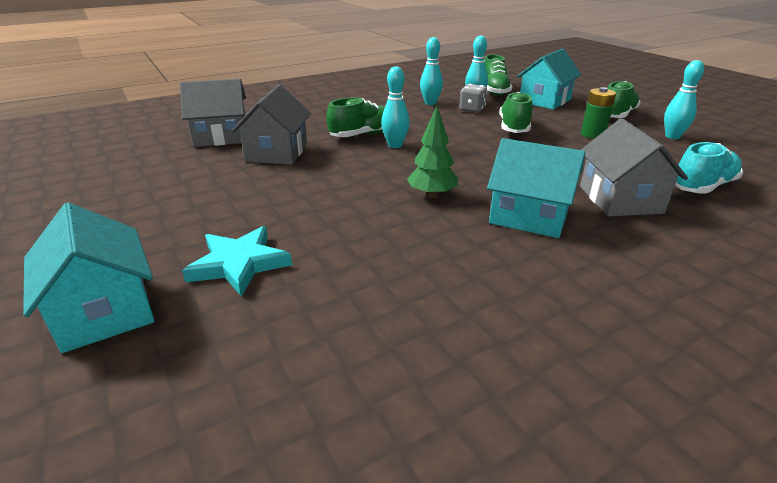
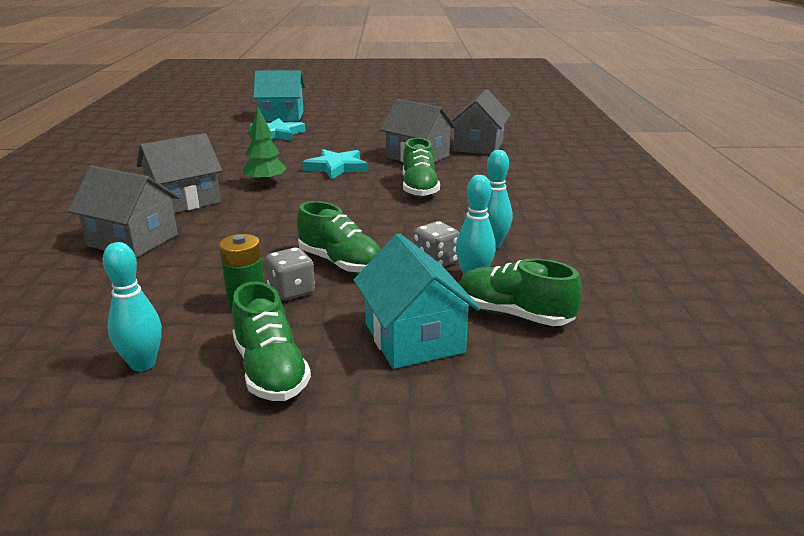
camera: 120 degrees right, 5 degrees down
(347, 177) = (336, 167): none -> turquoise star
(395, 145) = (375, 194): turquoise bowling pin -> none
(529, 216) = (184, 201): turquoise house -> grey house
(562, 129) = (291, 291): none -> grey dice
(702, 186) = (62, 290): turquoise shoe -> none

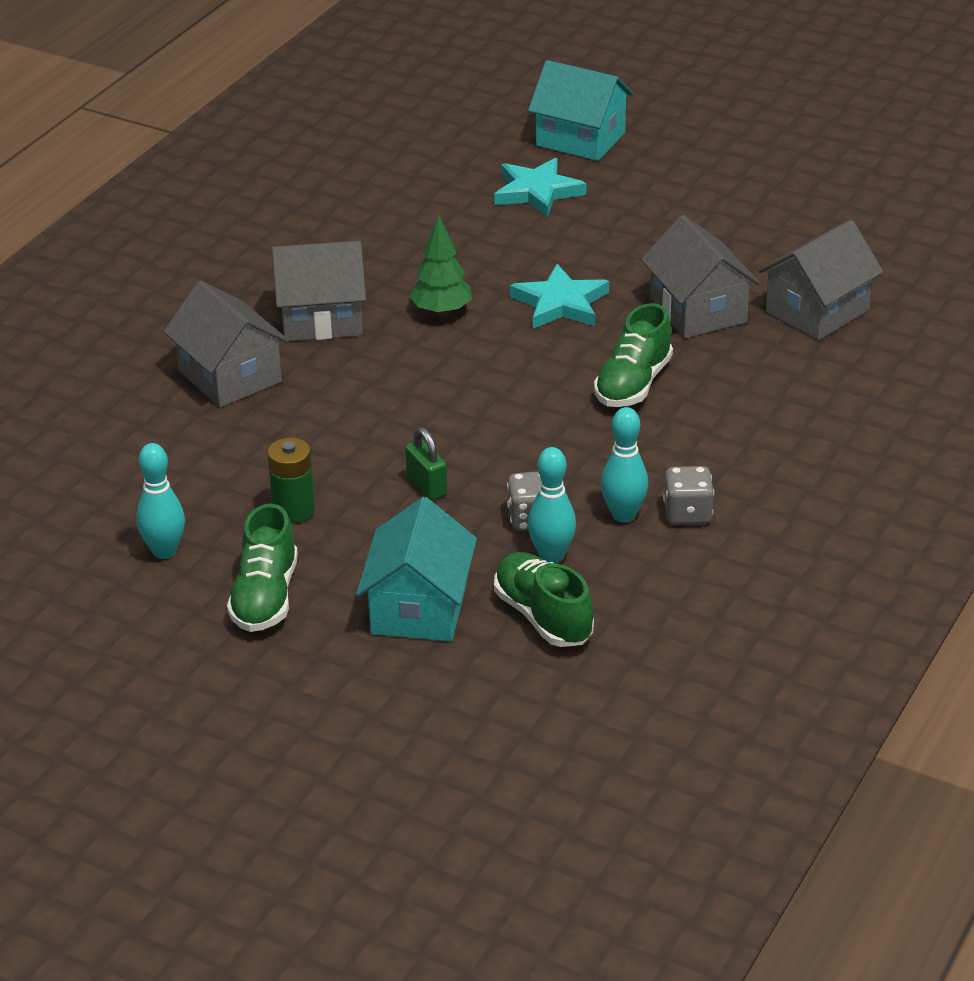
camera: 30 degrees right, 10 degrees up
(291, 291) = (347, 510): grey dice -> grey dice (687, 514)
(340, 263) = (426, 486): green shoe -> green padlock

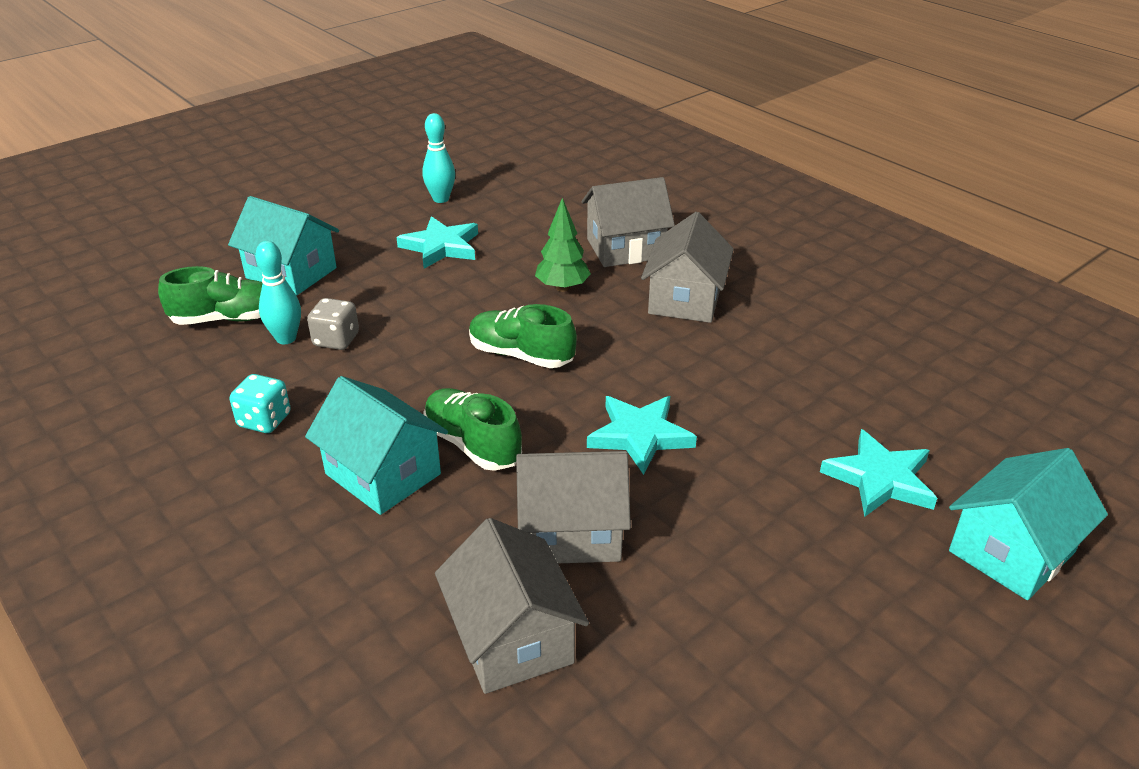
camera: 110 degrees right, 0 degrees up
(265, 597) = (362, 223): green shoe -> green shoe (521, 355)
(293, 511) = (441, 247): green battery -> turquoise star
(426, 486) = (420, 303): green padlock -> none
(441, 311) = (664, 361): green tree -> green tree (562, 288)
(623, 515) = (297, 386): turquoise bowling pin -> none
(687, 514) = (264, 420): grey dice -> turquoise dice
(704, 419) = (383, 474): none -> turquoise house

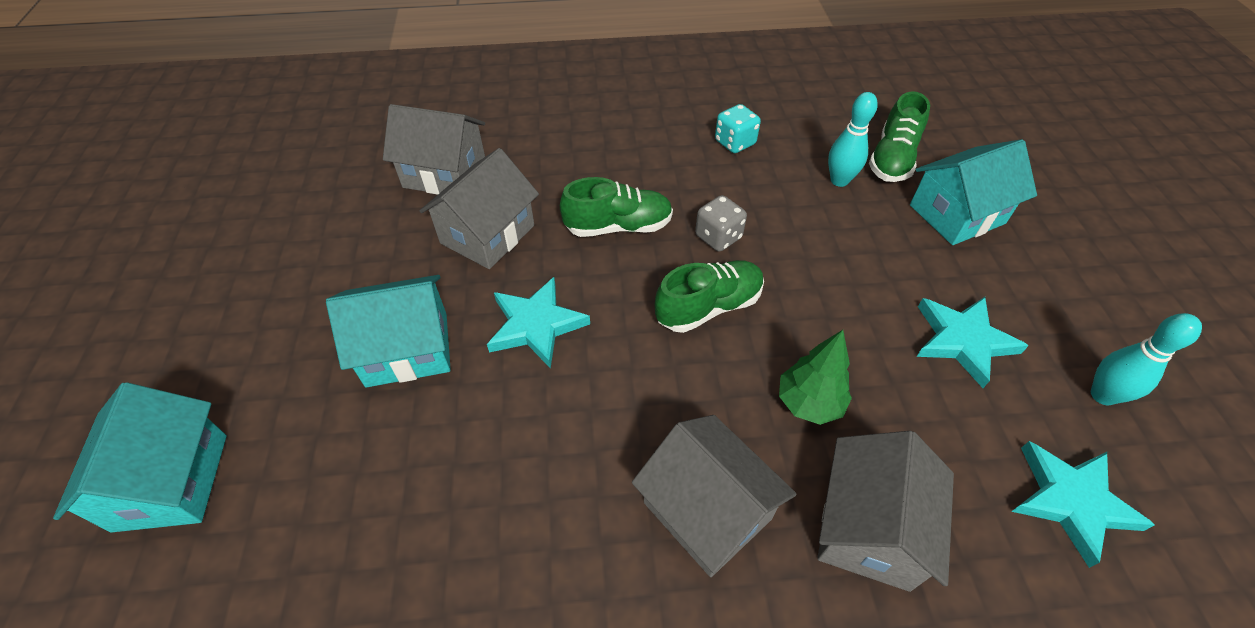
camera: 125 degrees right, 15 degrees up
(336, 340) = (817, 205): grey dice -> grey dice (718, 237)
(383, 474) = (629, 174): turquoise house -> turquoise house (407, 349)
(880, 479) = (324, 457): turquoise star -> turquoise star (1071, 501)

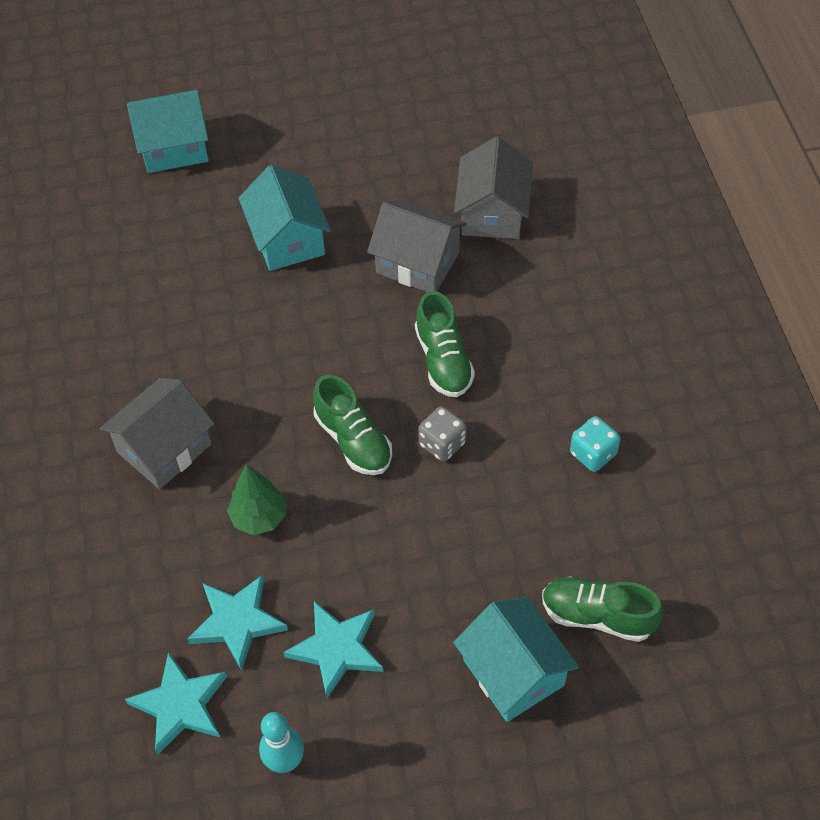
camera: 85 degrees right, 5 degrees up
(536, 325) = (320, 317): turquoise star -> turquoise star (237, 622)
(839, 180) = (548, 557): turquoise bowling pin -> none
(869, 528) = (154, 553): grey house -> none

